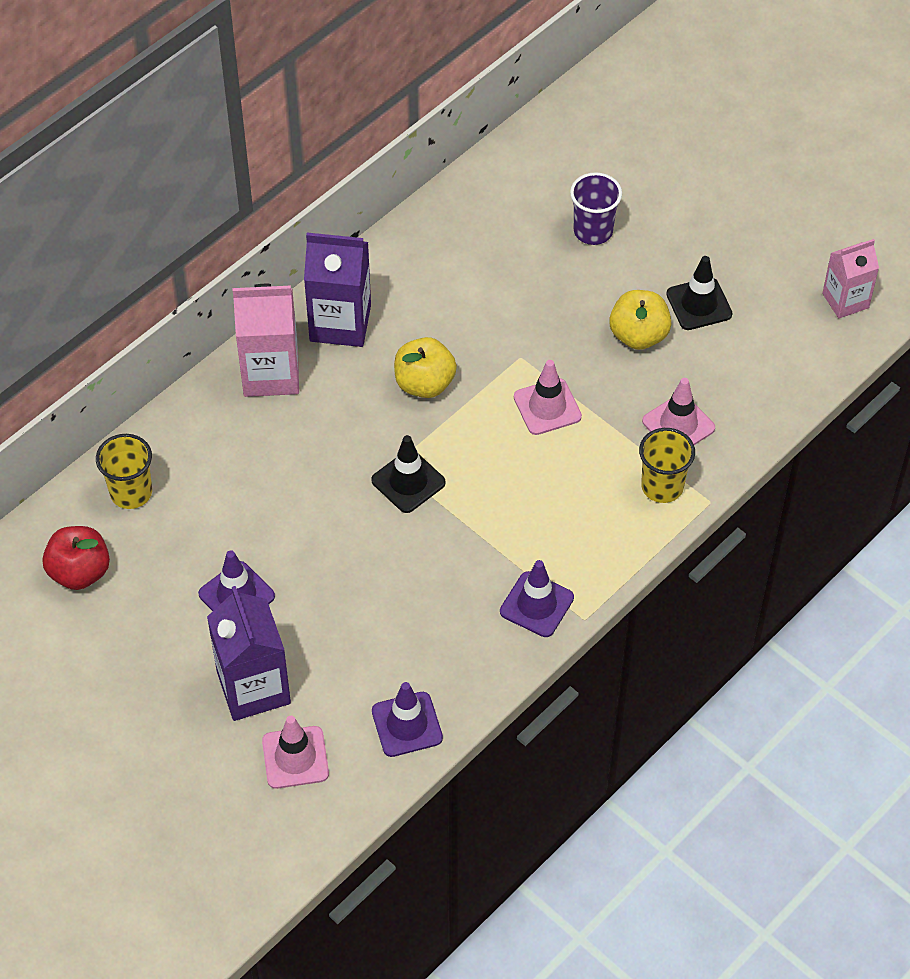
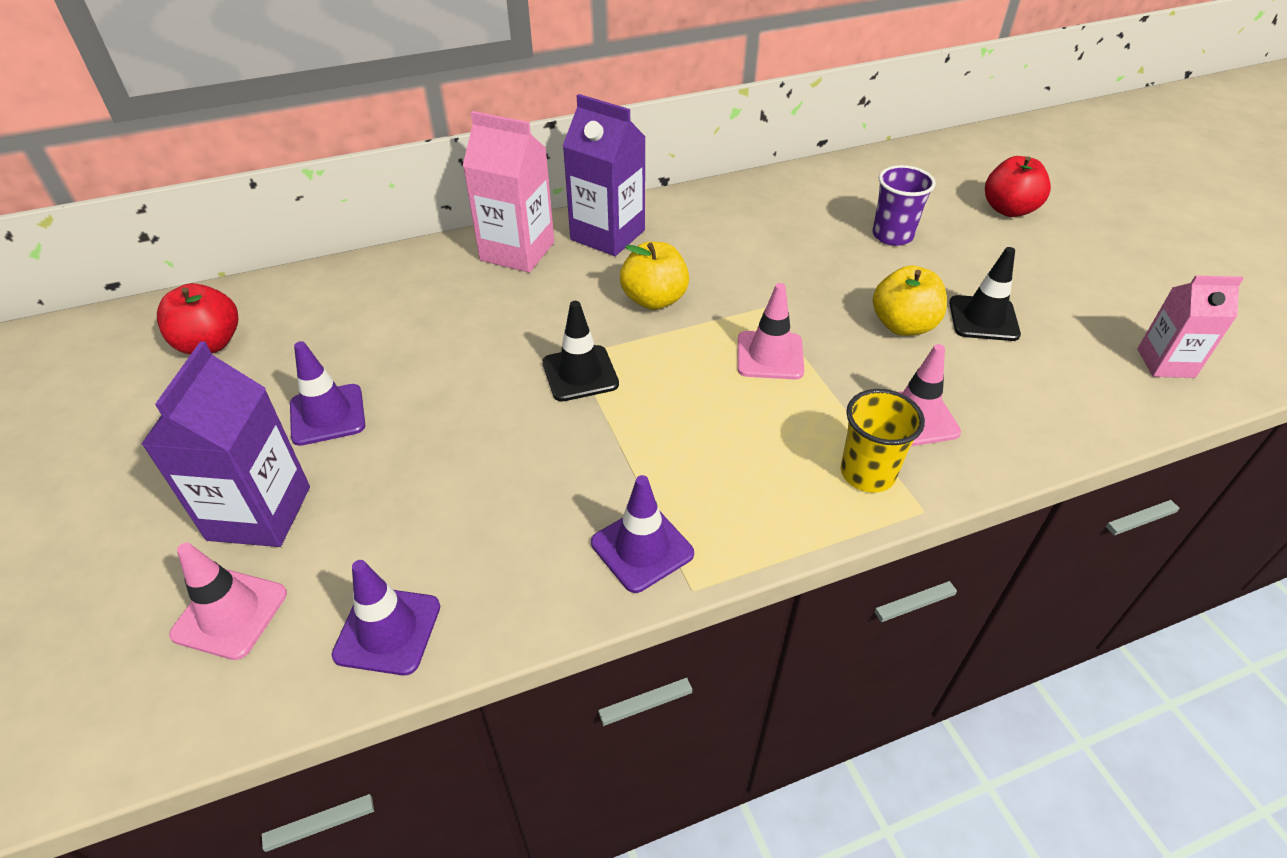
camera: 25 degrees right, 10 degrees down
(131, 492) = (317, 298): yellow cup -> none
(683, 159) = (1008, 210): none -> red apple

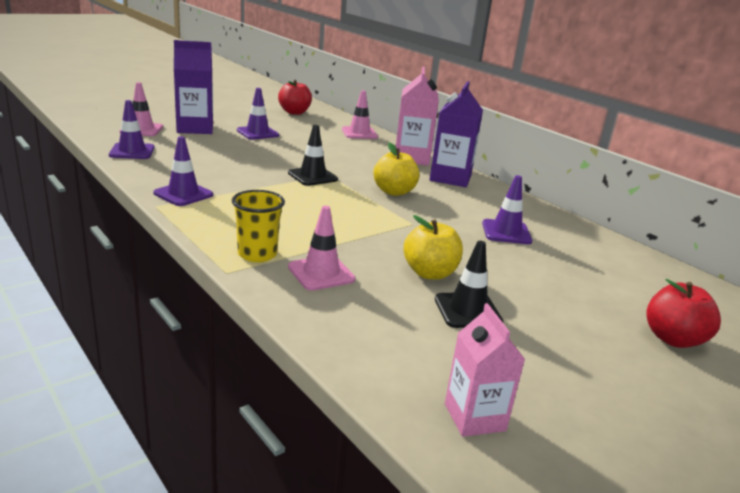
camera: 70 degrees right, 20 degrees down
(770, 355) = (360, 225): pink traffic cone -> pink traffic cone (359, 133)
(789, 238) = (506, 232): none -> purple traffic cone
(892, 235) = (554, 274): purple cup -> none

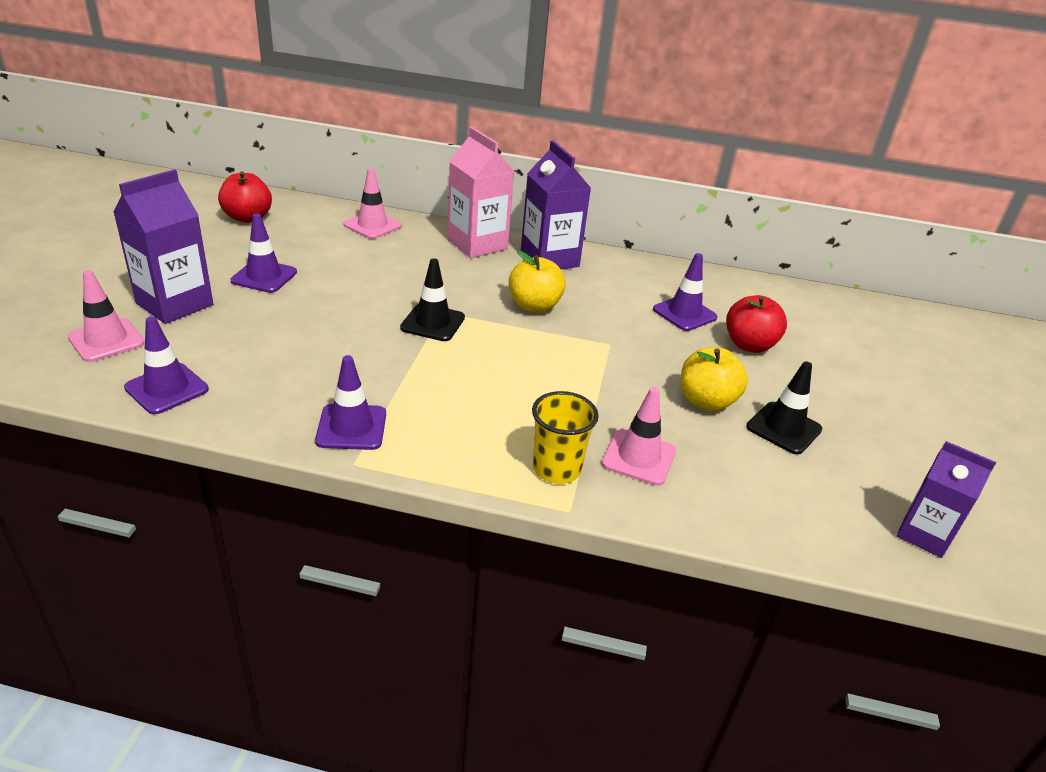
camera: 40 degrees left, 10 degrees up
(474, 417) = (923, 534): pink carton -> purple carton
(673, 339) = (909, 373): red apple -> red apple (749, 345)

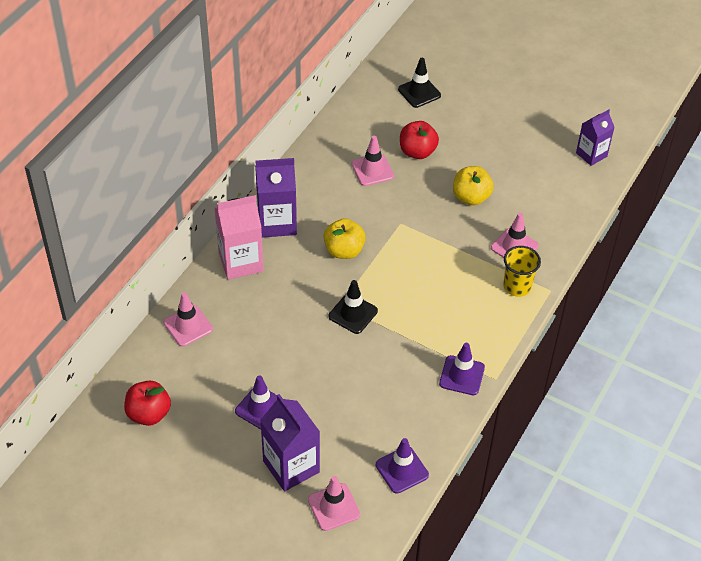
camera: 70 degrees left, 15 degrees up
(684, 313) = (372, 170): purple traffic cone -> pink traffic cone
(783, 428) = (502, 172): black traffic cone -> black traffic cone (419, 92)

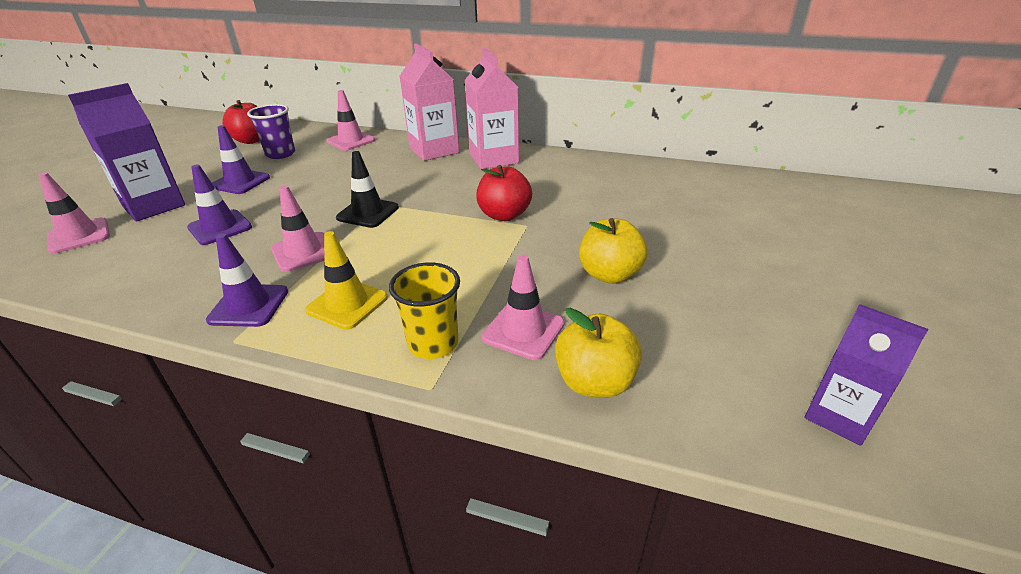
camera: 80 degrees right, 15 degrees down
(201, 383) = (280, 154): none -> purple cup
(277, 222) = (494, 159): purple carton -> pink carton
(344, 250) = (466, 196): yellow apple -> yellow apple (594, 382)
(372, 170) = (607, 197): pink traffic cone -> pink traffic cone (303, 252)
(402, 470) = (103, 274): purple traffic cone -> purple traffic cone (220, 227)
(417, 152) = (665, 222): red apple -> red apple (504, 215)
(419, 92) = (779, 210): black traffic cone -> none
(471, 325) = (347, 304): none -> yellow traffic cone

